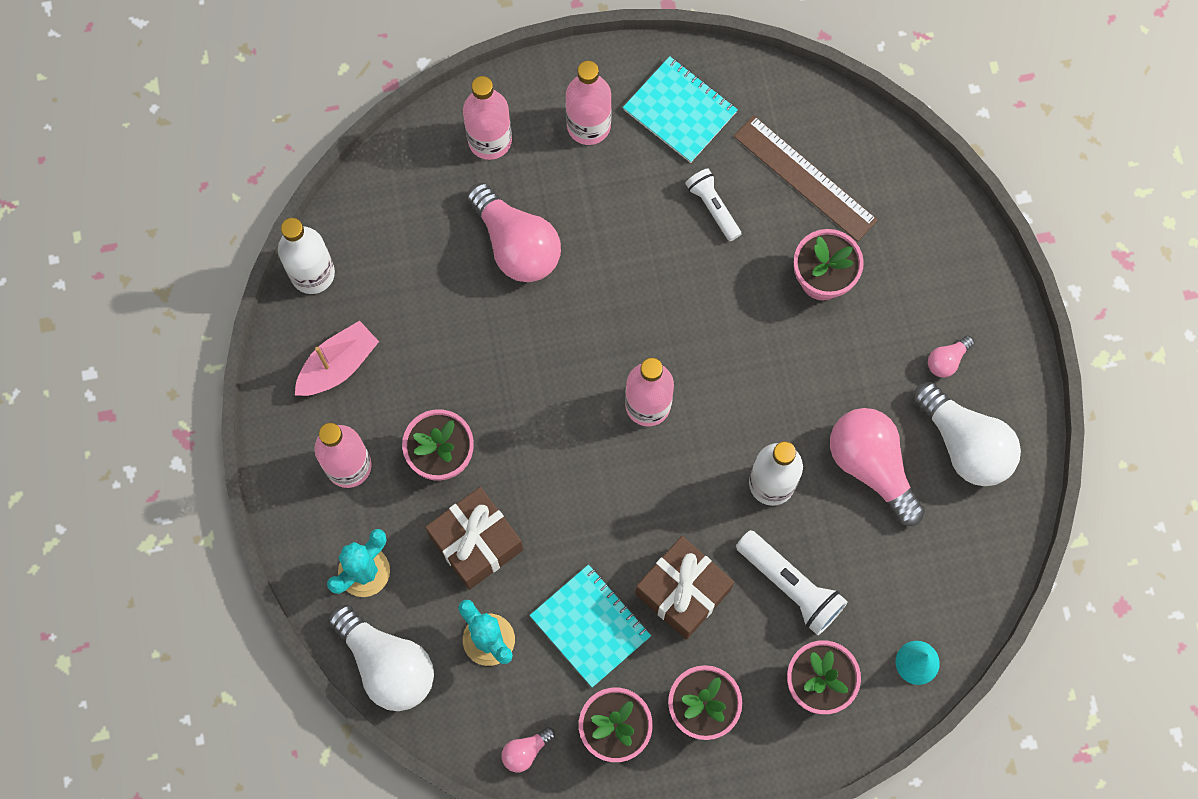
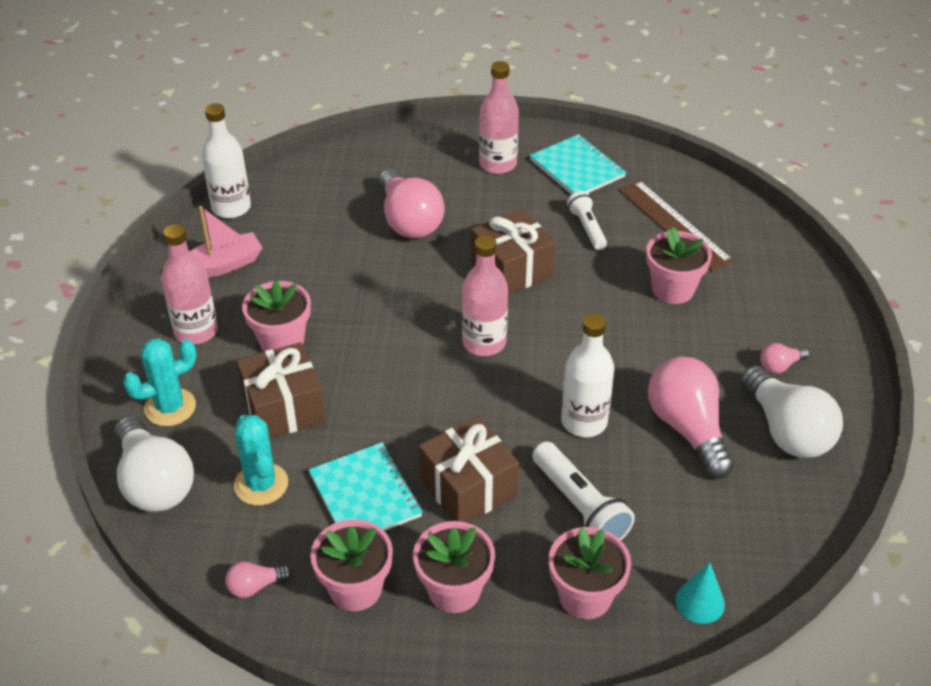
camera: 15 degrees right, 30 degrees down
(490, 140) = (413, 159): pink bottle -> none
(648, 292) = (512, 269): none -> brown gift

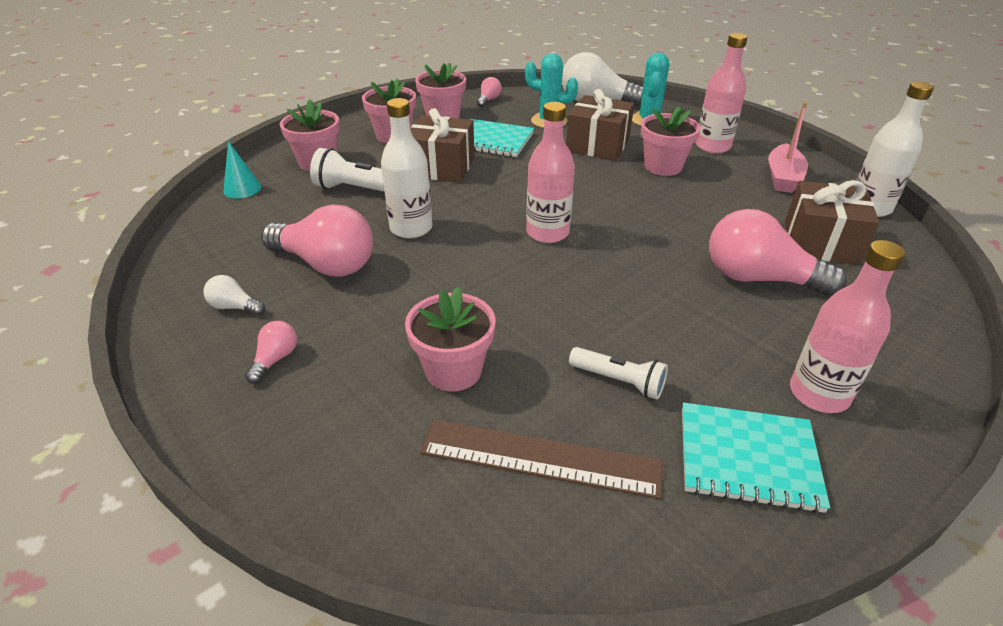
camera: 135 degrees right, 5 degrees down
(512, 269) = (615, 293): brown gift -> brown gift (820, 242)
(787, 431) = (234, 307): white light bulb -> white light bulb, size x0.45

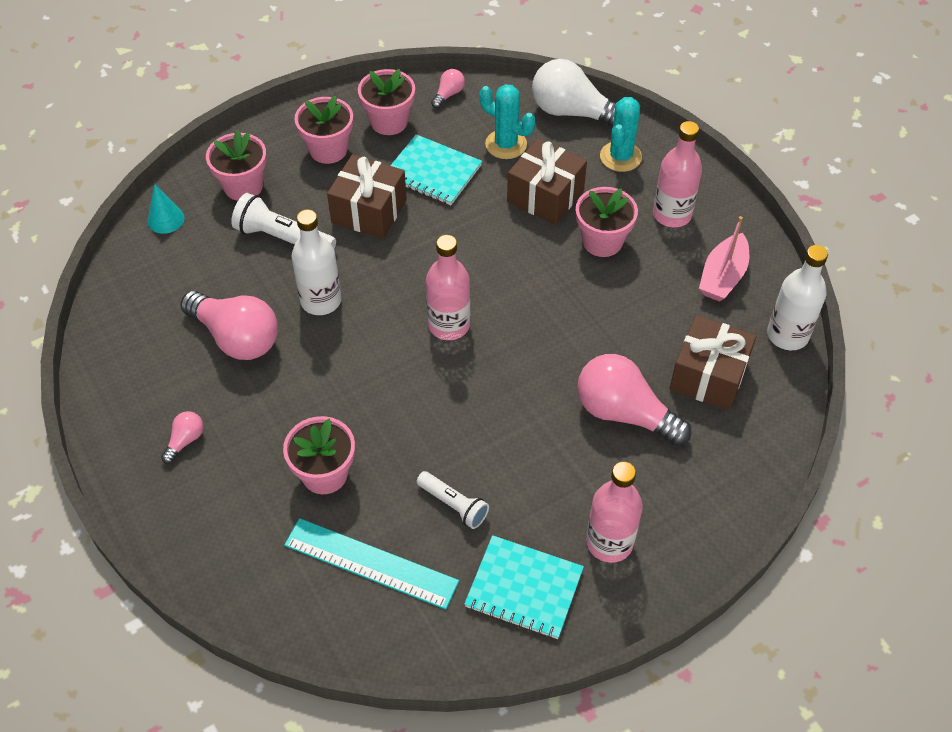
camera: 10 degrees right, 15 degrees up
(234, 307) = (154, 378): white light bulb -> none
(540, 458) = (371, 563): brown ruler -> turquoise ruler

